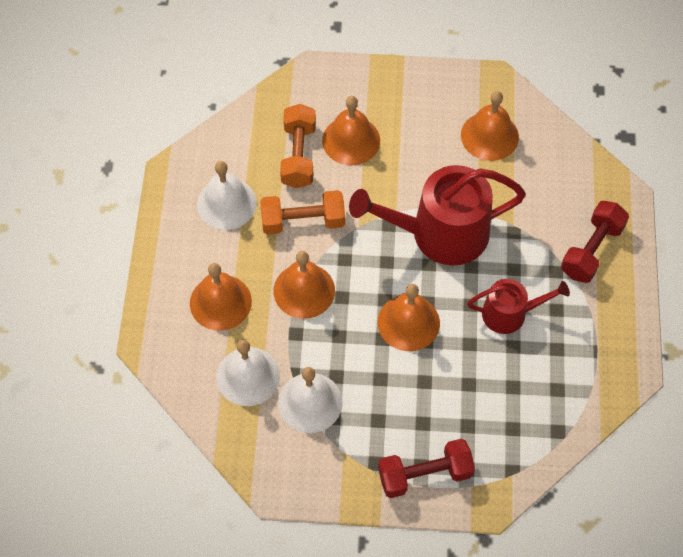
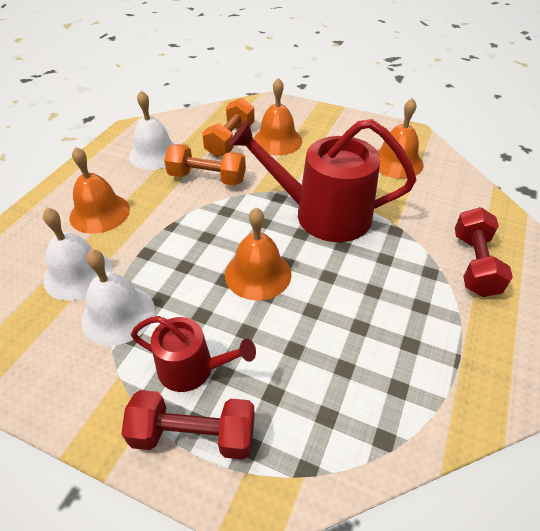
camera: 20 degrees right, 15 degrees down
(304, 290) = (176, 223): orange bell -> none
(510, 313) = (367, 295): red watering can -> red watering can (192, 368)
(591, 250) = (474, 264): red dumbbell -> red dumbbell turned 45 degrees counterclockwise

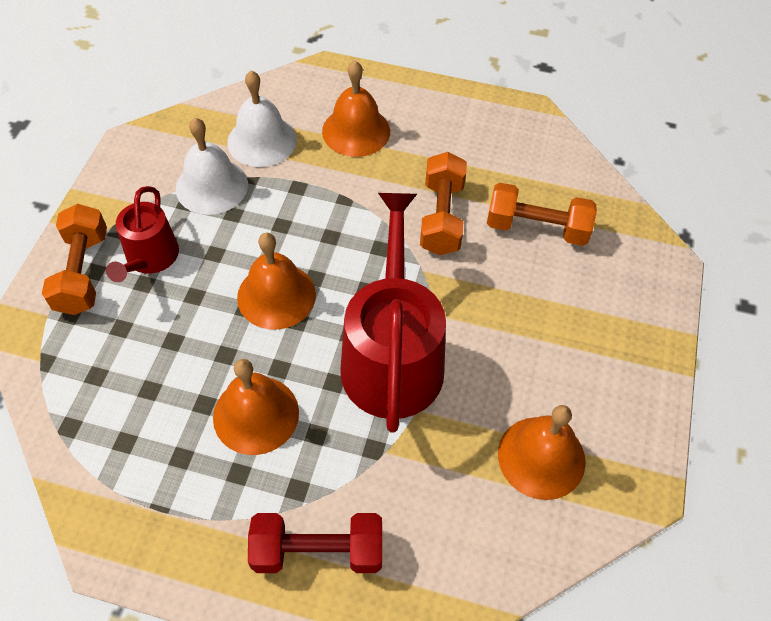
camera: 80 degrees right, 10 degrees up
(155, 154) = (480, 152): white bell -> none
(194, 435) = (83, 272): red dumbbell -> orange dumbbell
(277, 140) = (553, 286): orange bell -> orange bell (256, 414)

